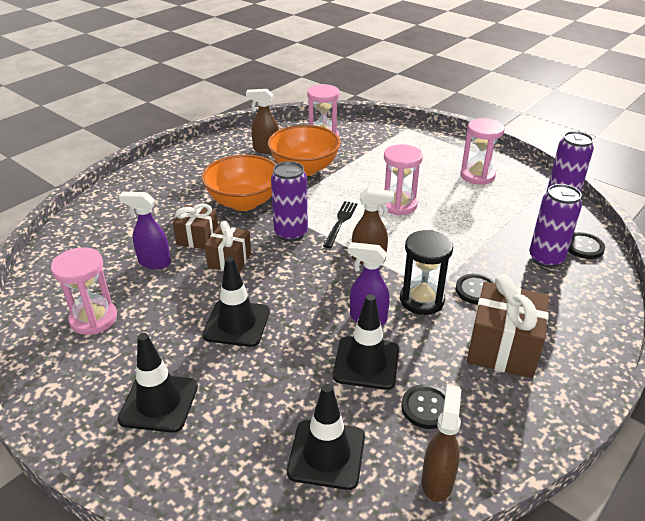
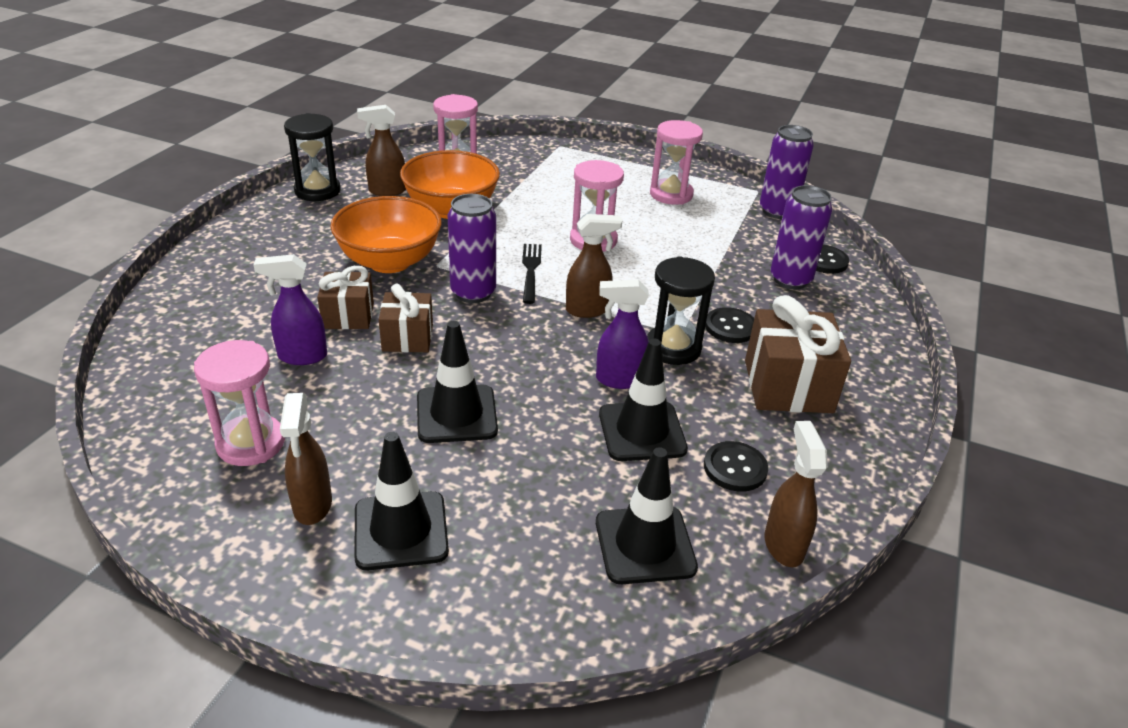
camera: 20 degrees left, 0 degrees up
(111, 372) = (312, 506): none -> brown spray bottle
(219, 144) = (317, 191): none -> black hourglass

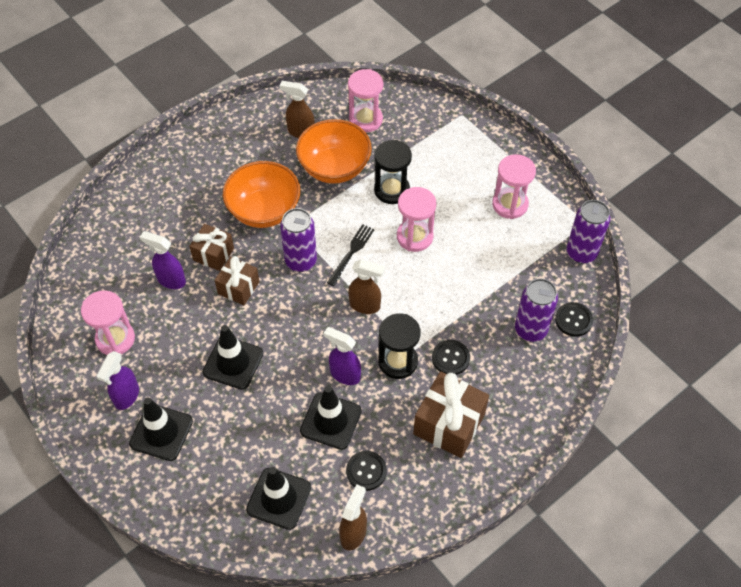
camera: 30 degrees right, 20 degrees up
(312, 506) = (126, 396): brown spray bottle -> purple spray bottle
(317, 191) = (254, 117): black hourglass -> black hourglass (392, 190)

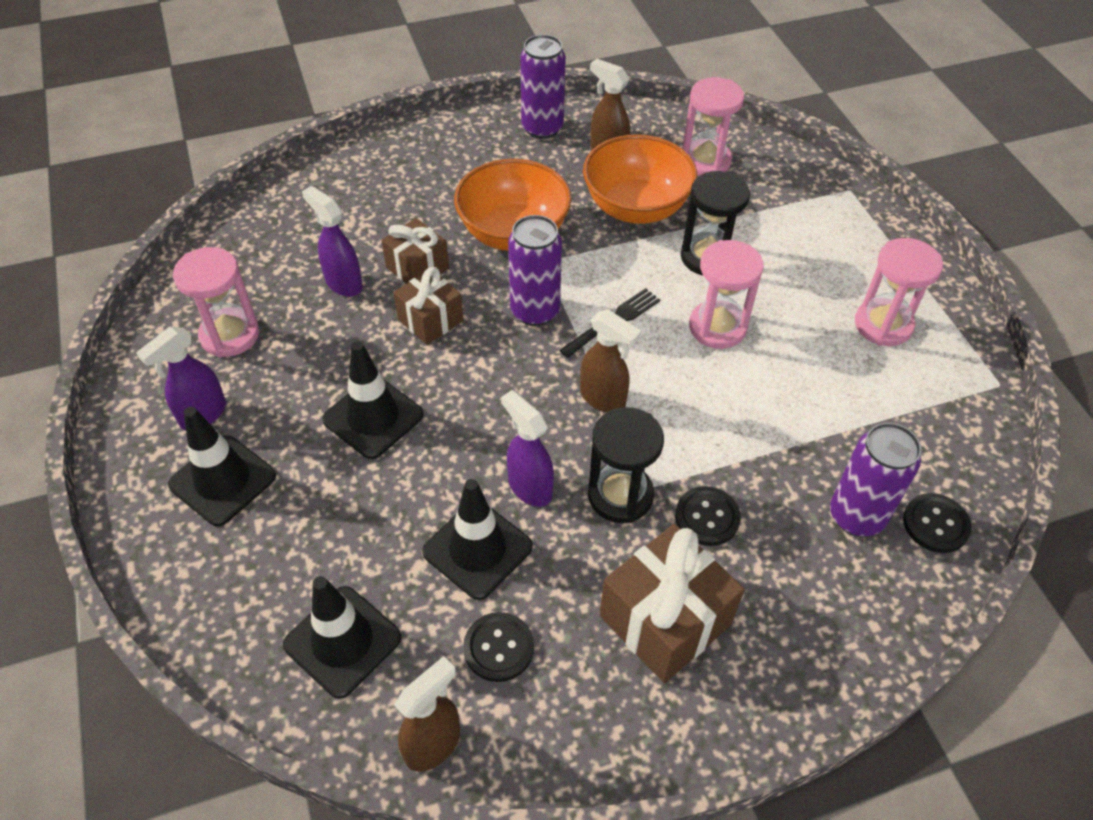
camera: 20 degrees right, 5 degrees down
(581, 253) = (980, 426): purple can -> purple can (542, 128)

